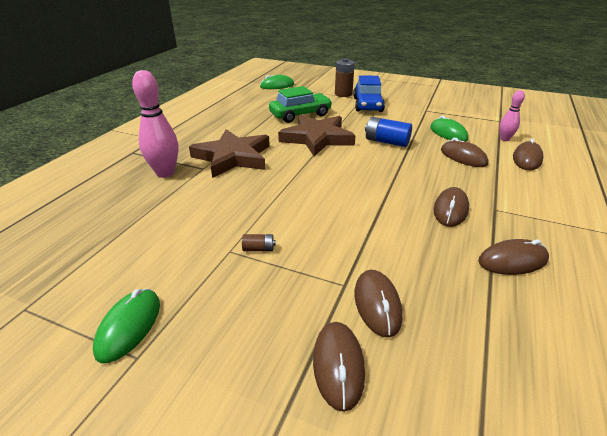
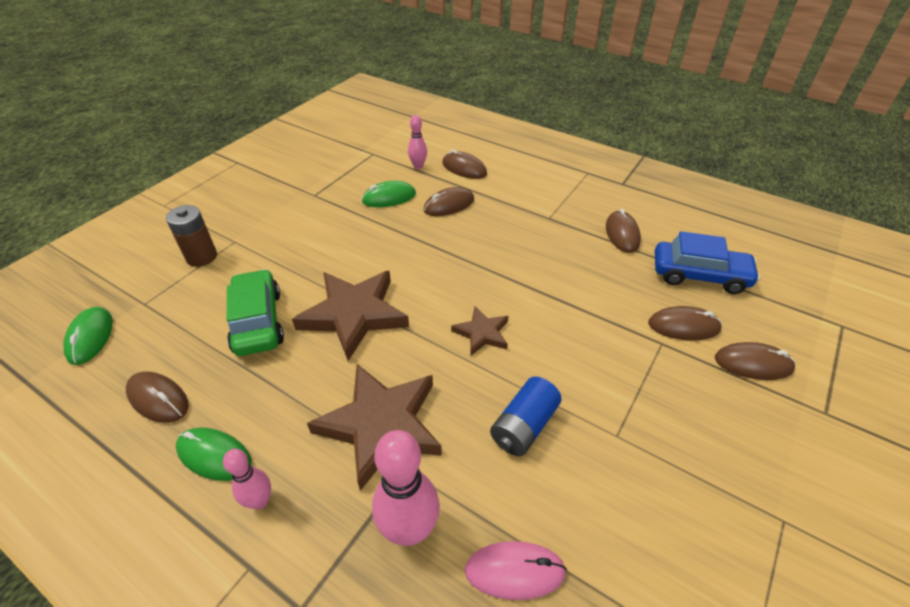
camera: 80 degrees left, 10 degrees up
(129, 326) = (749, 535): green mouse -> green mouse (214, 456)
(133, 208) = (514, 571): none -> pink mouse
(187, 135) = (260, 501): none -> pink bowling pin
(258, 249) = (612, 406): brown battery -> none
(318, 183) = (482, 333): none -> brown star
(368, 105) = (263, 240): blue car -> blue car (699, 275)
(386, 142) = (392, 251): blue battery -> blue battery (524, 426)
(450, 209) = (548, 244): brown mouse -> brown mouse (158, 399)

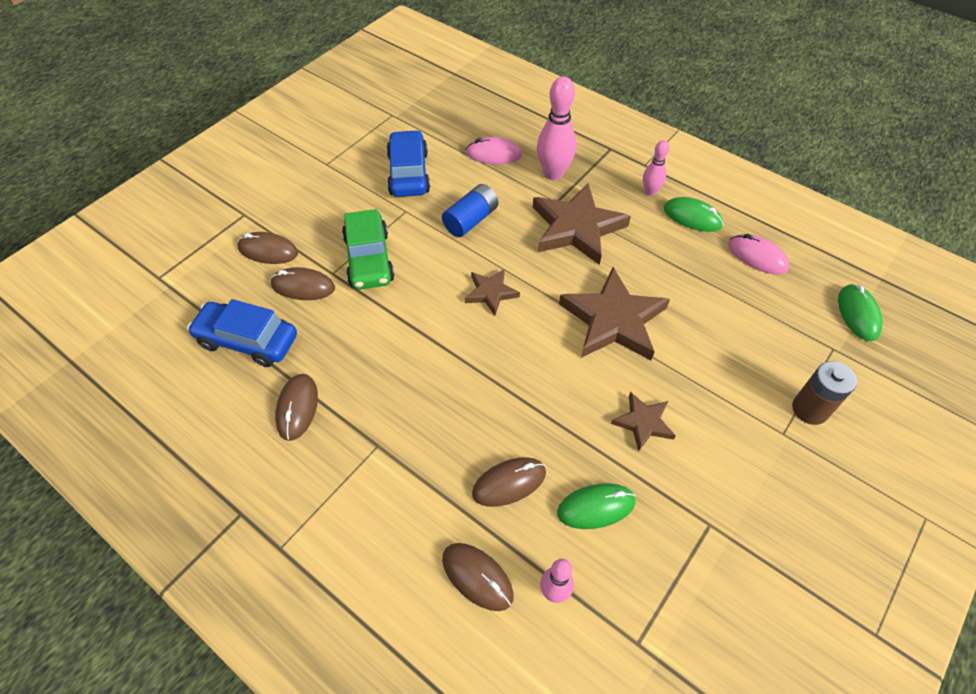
camera: 175 degrees left, 10 degrees up
(158, 399) = (757, 256): brown mouse -> pink mouse
(257, 321) = (706, 319): green car -> green car (369, 259)
(344, 241) = (643, 422): none -> brown star
(642, 510) = (408, 173): none -> blue car

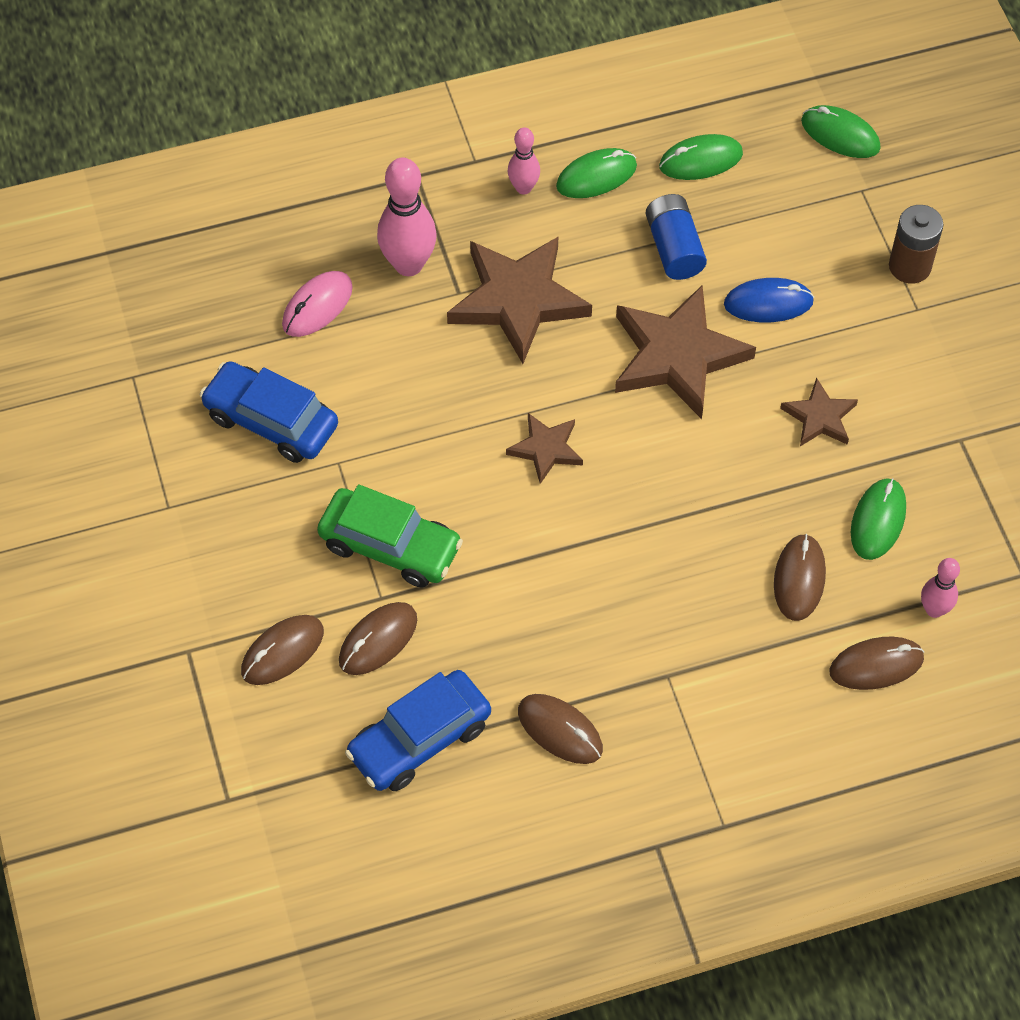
camera: 55 degrees left, 5 degrees up
(471, 220) = (414, 401): blue battery -> blue battery (674, 248)
(697, 345) = (768, 303): none -> blue mouse
(757, 256) = (700, 160): pink mouse -> green mouse

